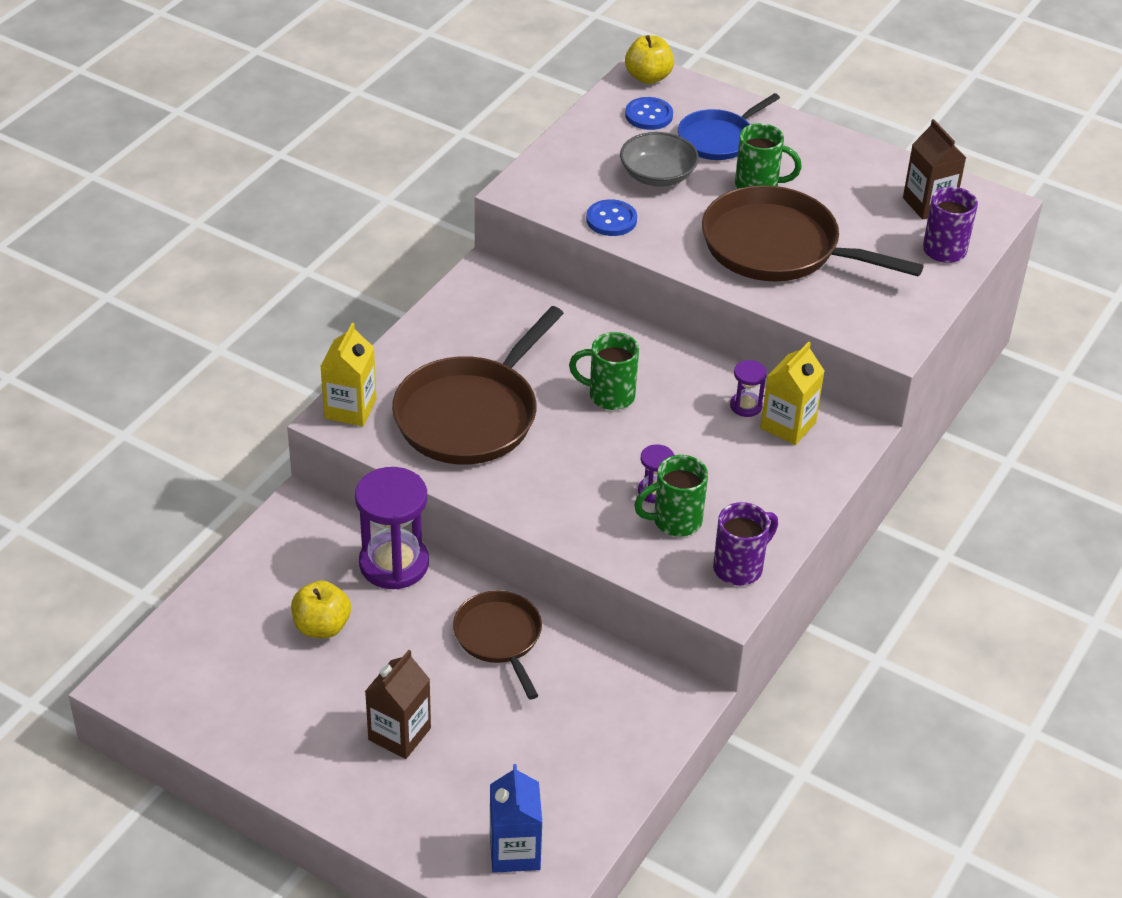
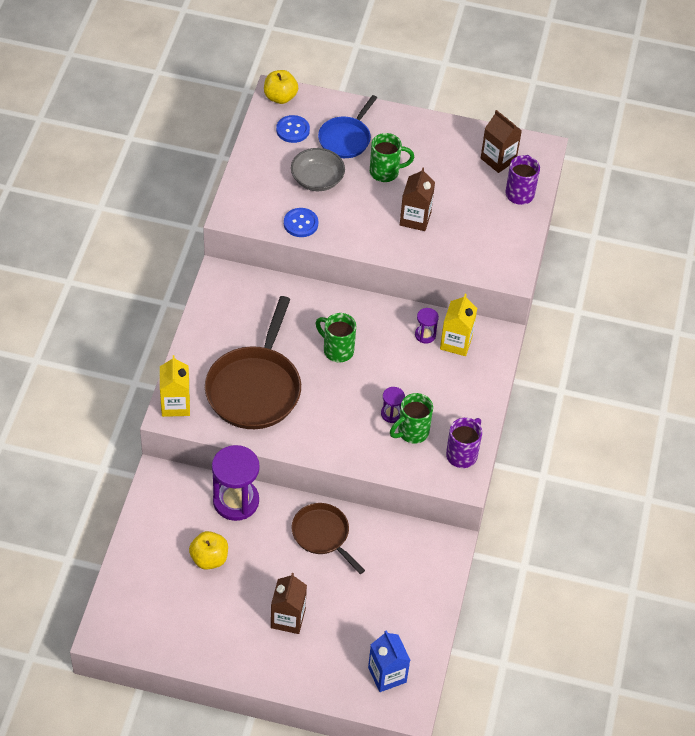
camera: 20 degrees left, 10 degrees up
(609, 395) = (337, 350): green mug -> green mug turned 45 degrees clockwise
(778, 247) = (415, 218): brown pan -> brown carton

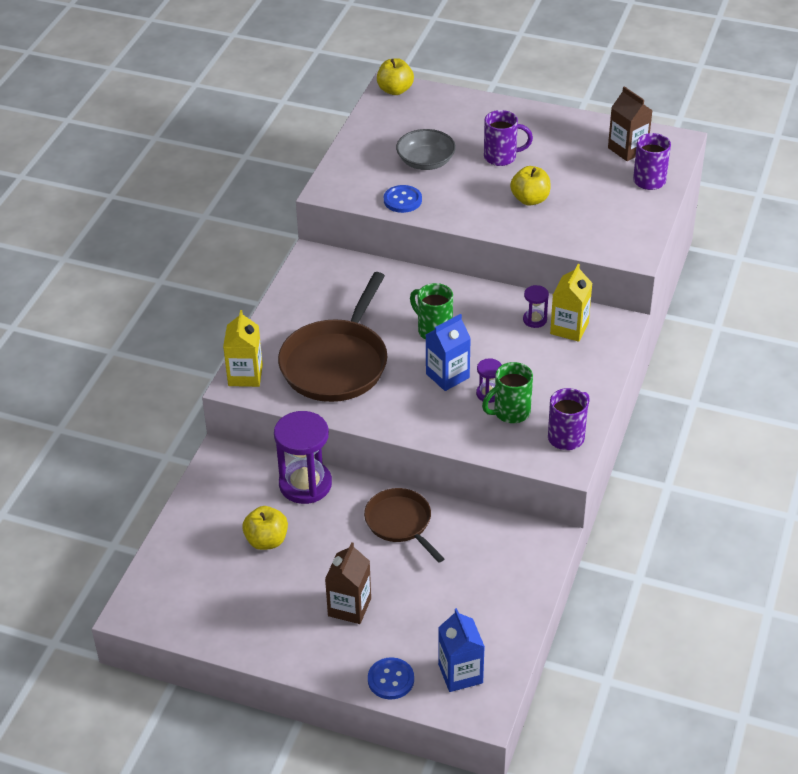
camera: 10 degrees right, 10 degrees down
(293, 130) = (405, 118): blue button -> blue button (391, 679)
(346, 138) = (461, 127): blue pan -> none
(354, 397) = (447, 376): none -> blue carton
(385, 172) = (501, 157): green mug -> purple mug
(415, 218) = (530, 199): brown carton -> yellow apple

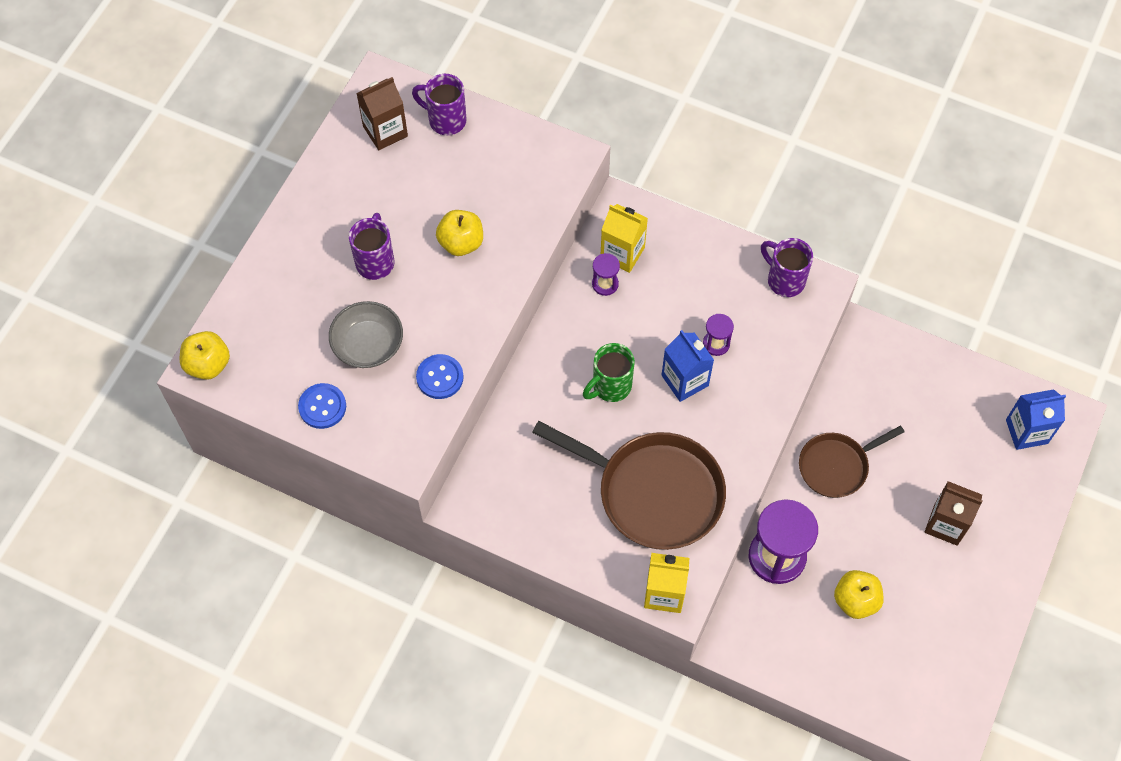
camera: 85 degrees left, 20 degrees up
(391, 679) = (1034, 493): blue button -> blue button (322, 407)
(510, 412) = (746, 327): green mug -> none

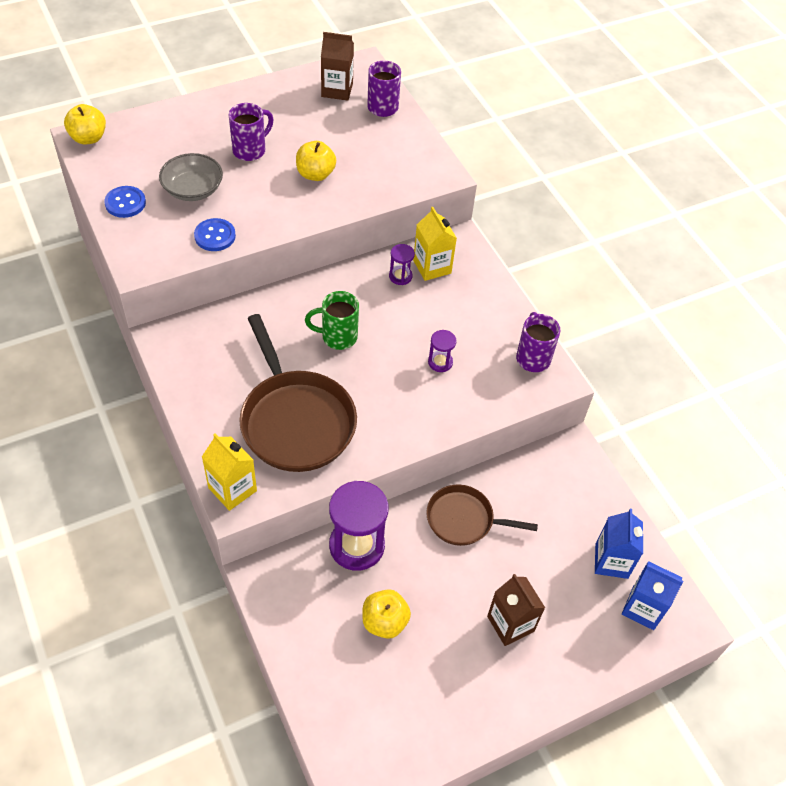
camera: 35 degrees right, 10 degrees down
(685, 380) = (393, 369): blue carton -> blue carton (611, 561)

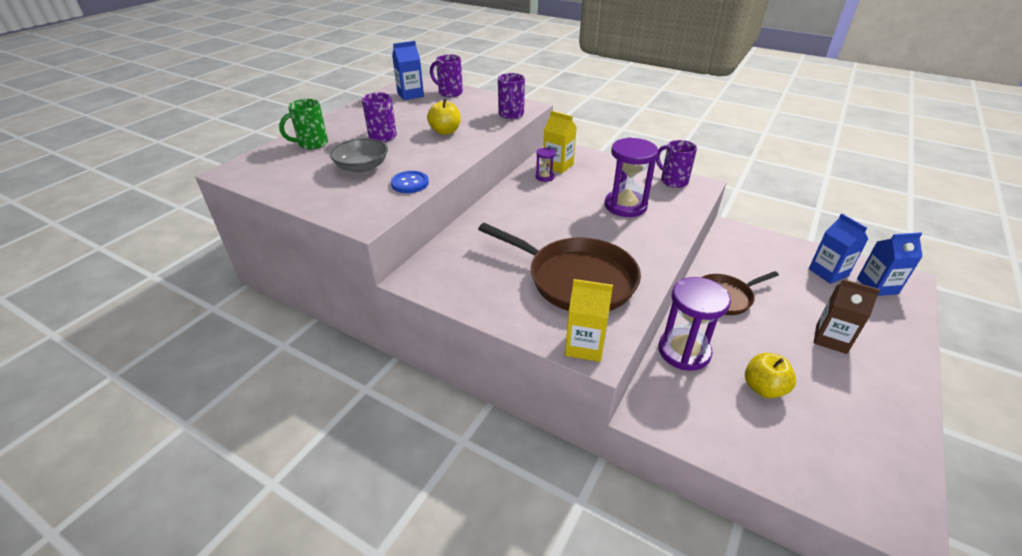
camera: 30 degrees left, 15 degrees down
(88, 138) = (239, 170): yellow apple -> none
(125, 203) = (312, 192): blue button -> none
(337, 90) = (410, 95): brown carton -> blue carton
(337, 337) = (544, 221): green mug -> green mug (312, 144)
(409, 180) = (511, 115): none -> purple mug
(440, 362) = (625, 206): purple hourglass -> purple hourglass, size x2.09

